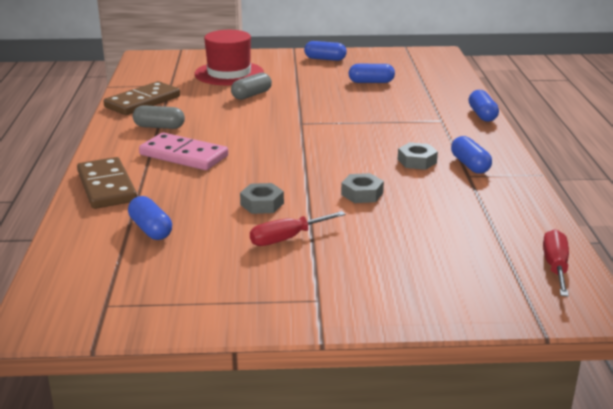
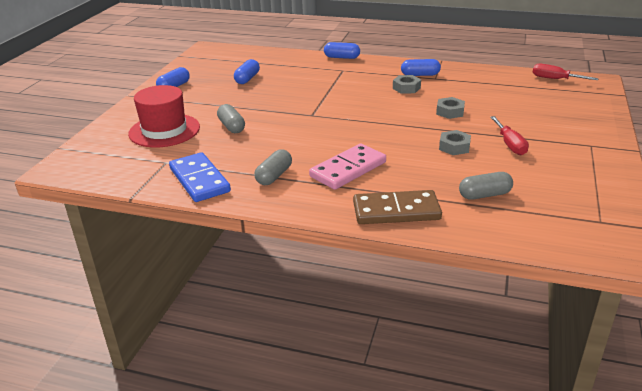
camera: 70 degrees left, 5 degrees up
(143, 102) = (199, 180): brown domino -> blue domino
(151, 229) = (484, 195): blue capsule -> grey capsule

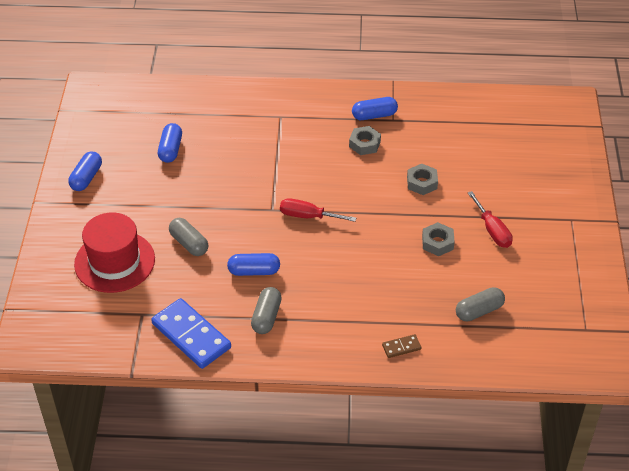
camera: 15 degrees left, 15 degrees up
(341, 57) = (271, 89): blue capsule -> blue capsule (254, 271)
(348, 169) = (339, 295): pink domino -> none
(396, 211) = (401, 347): brown domino -> brown domino, size x0.45
(555, 79) = (526, 105): red screwdriver -> red screwdriver (308, 216)

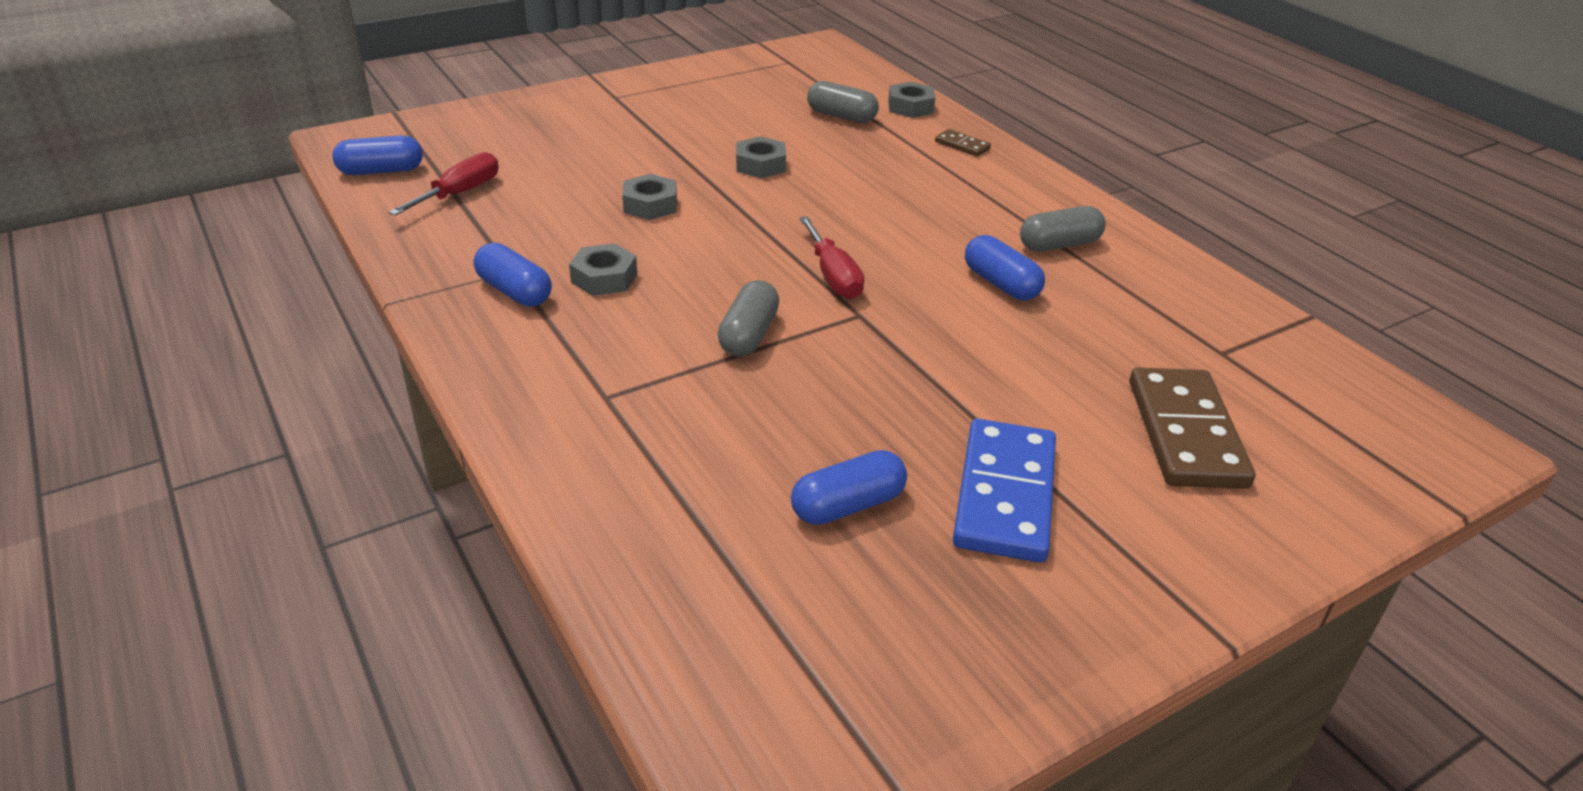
camera: 125 degrees left, 10 degrees down
(86, 178) = (1069, 597): blue capsule -> blue capsule (381, 171)
(114, 262) = (1186, 433): red hat -> brown domino
(189, 243) = (1037, 368): grey capsule -> grey capsule (748, 335)
(191, 335) = (1181, 292): blue domino -> blue domino (1004, 494)
(471, 354) = (910, 107): none -> grey nut
(492, 230) = (693, 136): red screwdriver -> red screwdriver (460, 193)

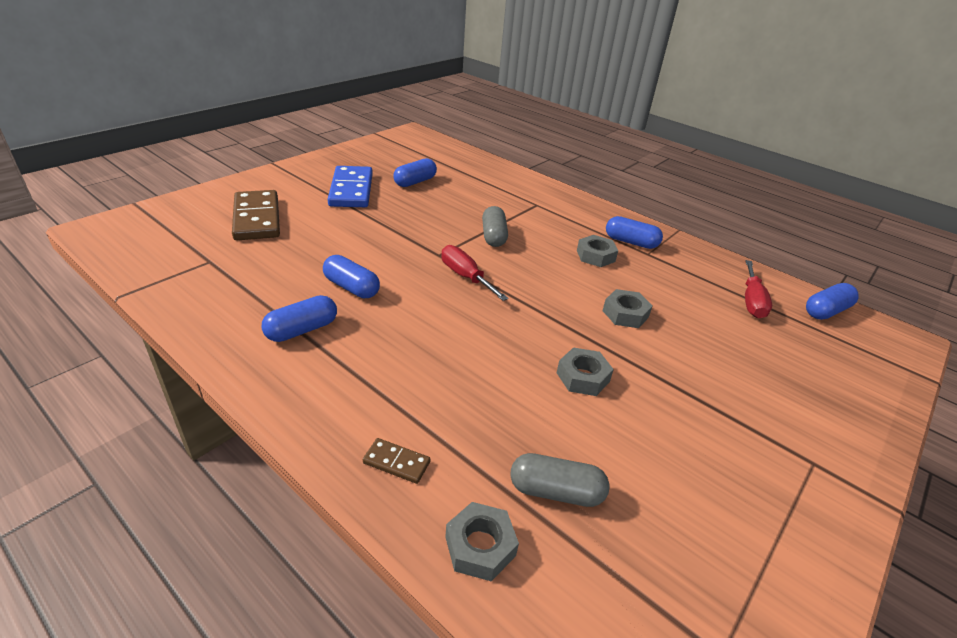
camera: 160 degrees right, 0 degrees up
(1059, 245) = (302, 330): grey capsule -> blue capsule

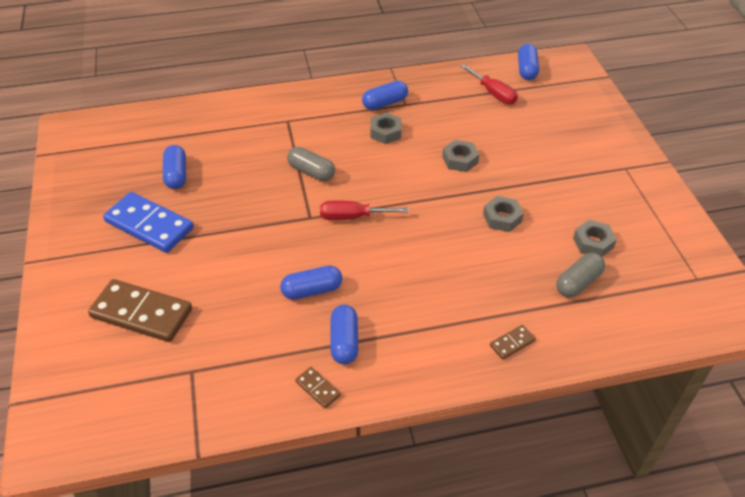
camera: 50 degrees left, 10 degrees up
(229, 335) = (318, 388): none -> brown domino
(480, 546) = (592, 334): grey nut -> grey nut (593, 243)

